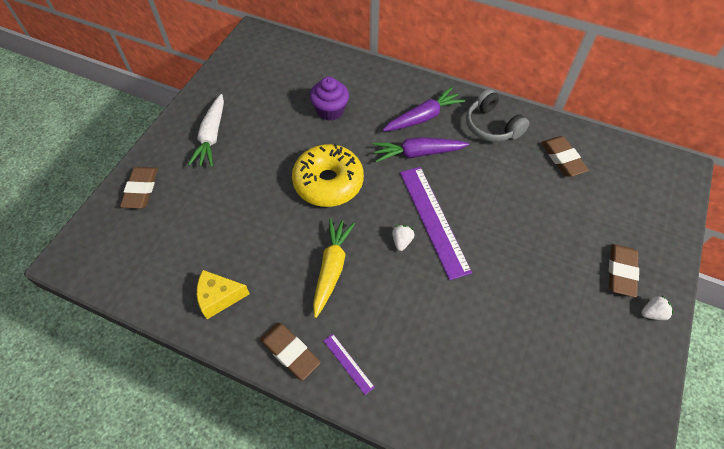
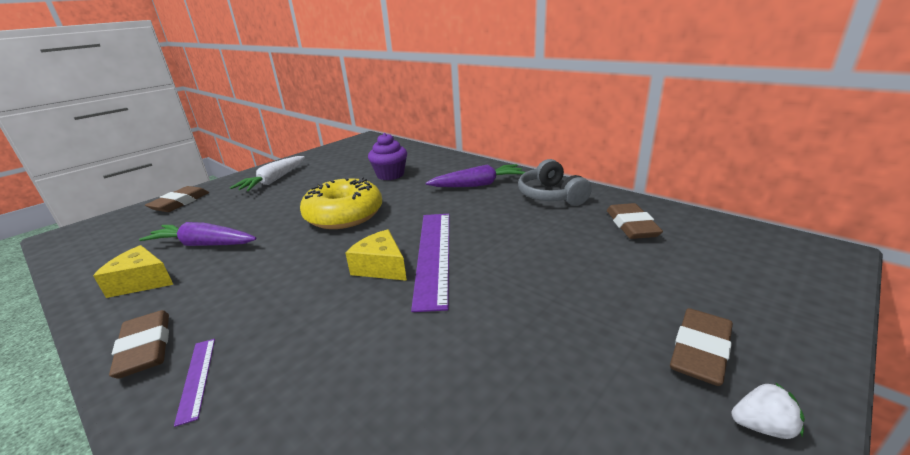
camera: 20 degrees right, 30 degrees down
(331, 268) = (280, 277): yellow carrot -> none
(402, 241) = (381, 267): white strawberry -> yellow cheese
(417, 153) = (454, 206): purple carrot -> purple carrot (203, 244)

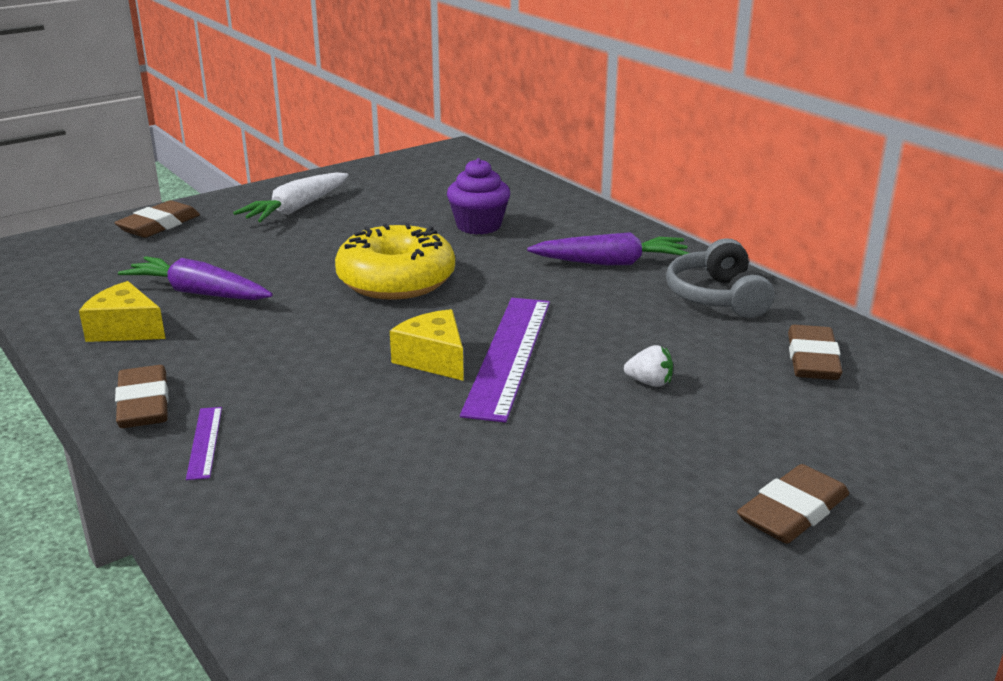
camera: 10 degrees right, 0 degrees up
(762, 426) = (807, 583): white strawberry -> white strawberry (649, 382)

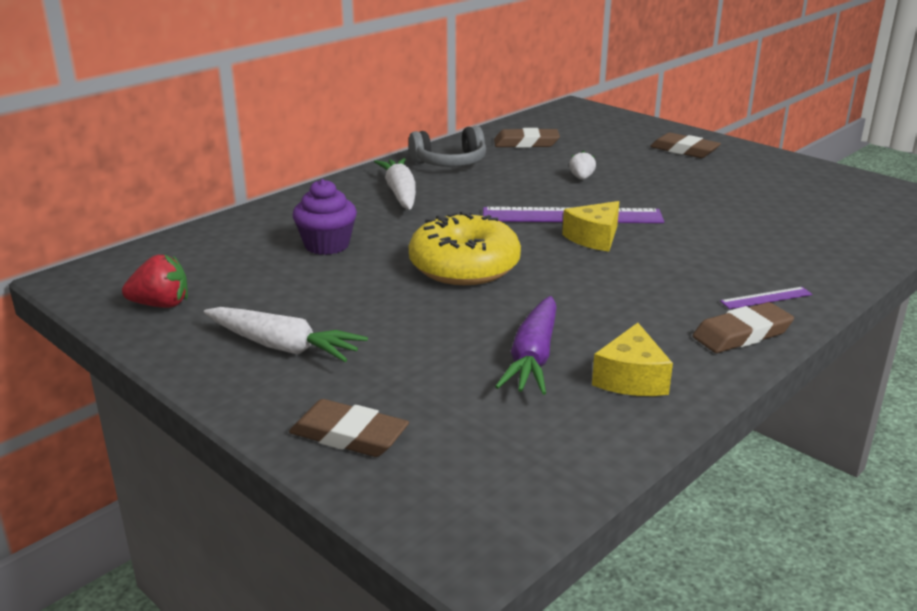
camera: 100 degrees left, 0 degrees up
(393, 174) = (161, 305): none -> red strawberry
(611, 263) = (400, 193): purple carrot -> white carrot

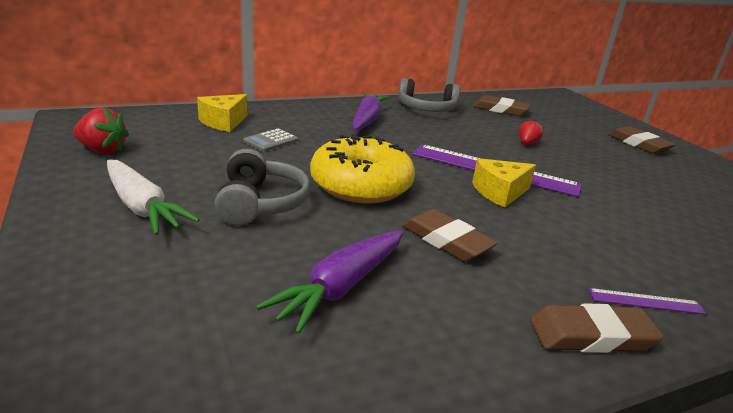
camera: 20 degrees right, 0 degrees up
(327, 245) = (271, 141): purple cupcake -> grey calculator
(349, 435) = (87, 309): brown eraser -> brown eraser (446, 241)
(389, 311) = (260, 203): none -> grey headphones
(400, 193) = (367, 120): white carrot -> purple carrot
(581, 178) = (527, 143): white strawberry -> red strawberry
(631, 378) = (423, 346): yellow cheese -> yellow cheese (223, 122)

